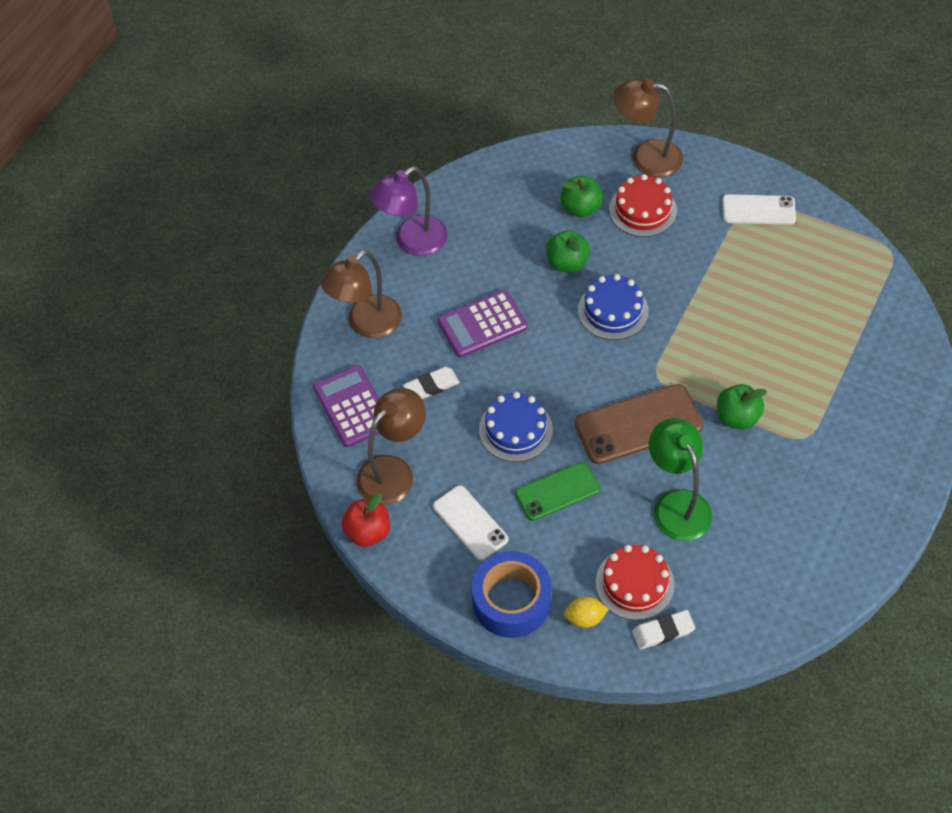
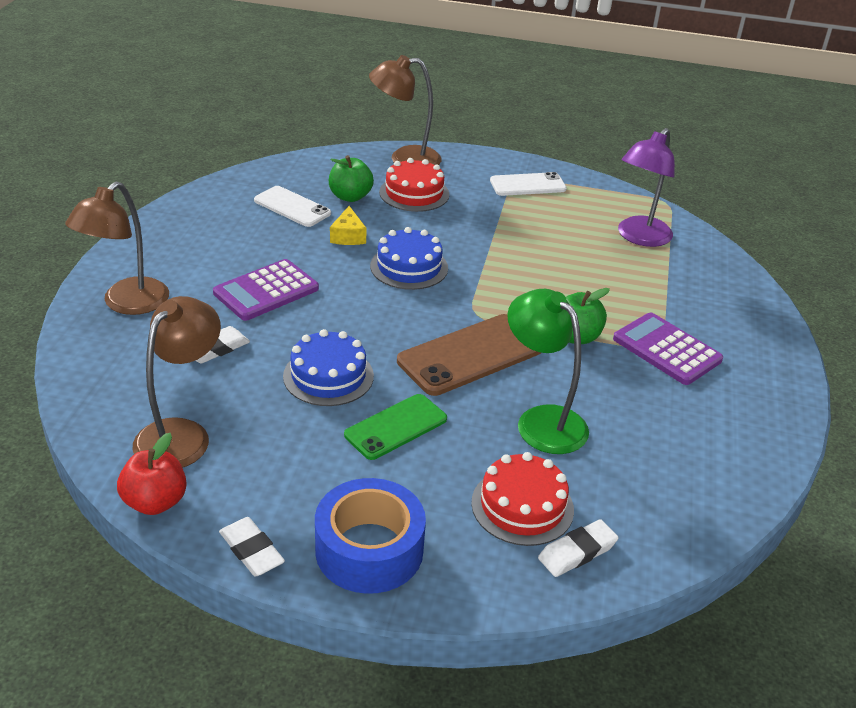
camera: 20 degrees left, 20 degrees down
(352, 407) = (118, 378): purple calculator -> purple calculator (666, 349)
(412, 242) = (172, 235): purple lamp -> purple lamp (639, 237)
(429, 586) = (251, 550): none -> white eraser
(470, 523) = (293, 473): white phone -> white phone (292, 207)
(567, 263) = (348, 236): green apple -> yellow cheese
(585, 618) = (472, 553): yellow lemon -> none

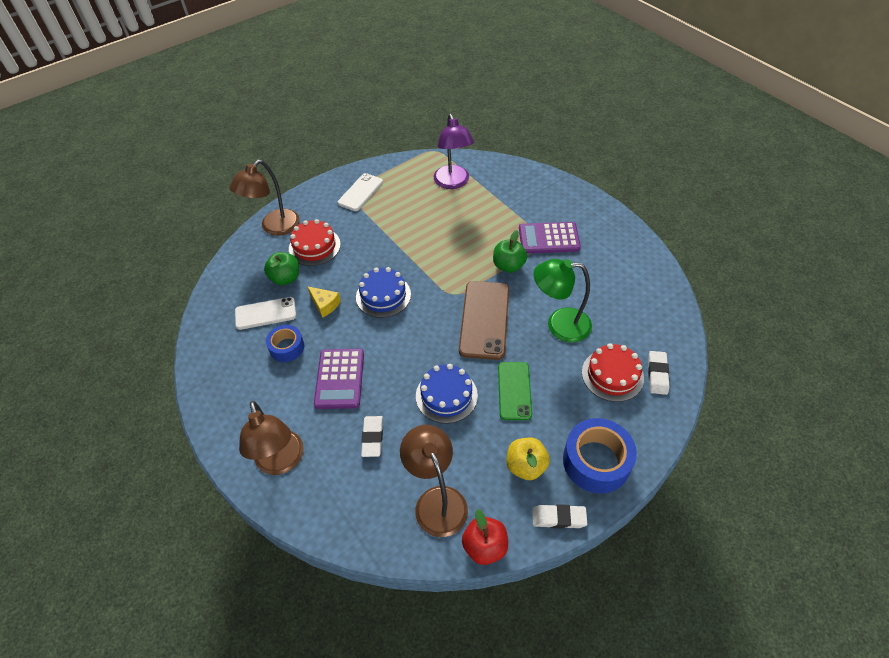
camera: 45 degrees left, 15 degrees up
(266, 239) = (287, 347): none -> blue tape
(298, 486) = (526, 466): none -> yellow apple

